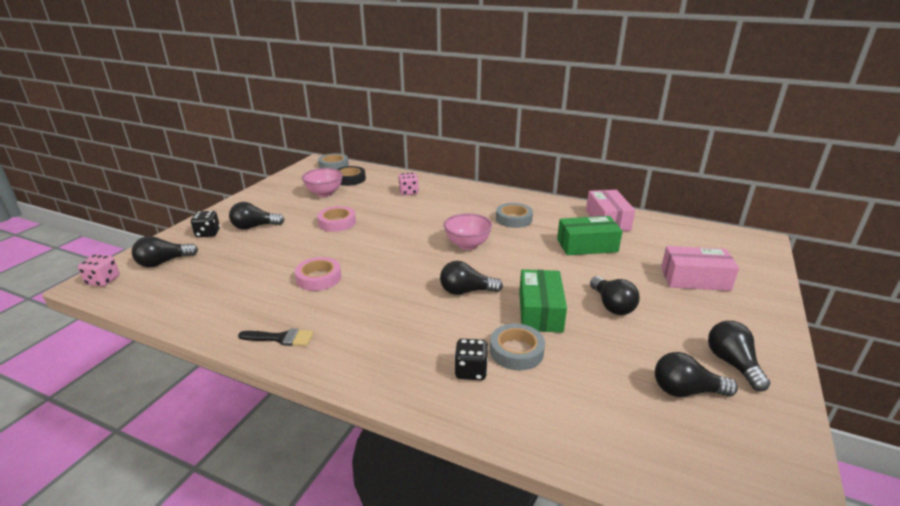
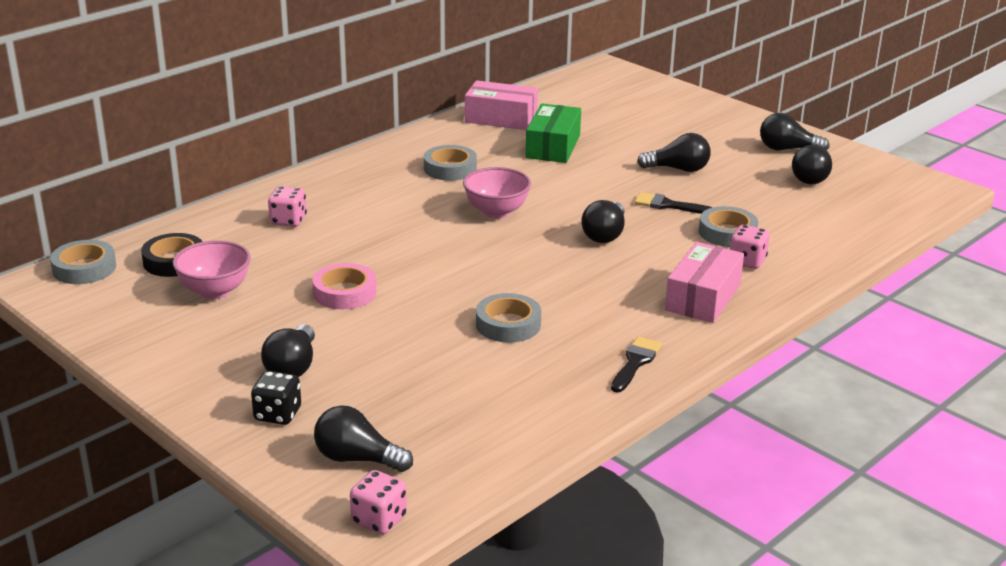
camera: 70 degrees left, 0 degrees up
(163, 262) = (357, 459): black light bulb -> black light bulb turned 120 degrees clockwise
(319, 278) = (508, 324): pink tape -> grey tape
(471, 371) = (747, 261): black dice -> pink dice
(540, 311) = (668, 205): green box -> black brush
(695, 279) = (656, 119): pink box -> pink box (703, 297)

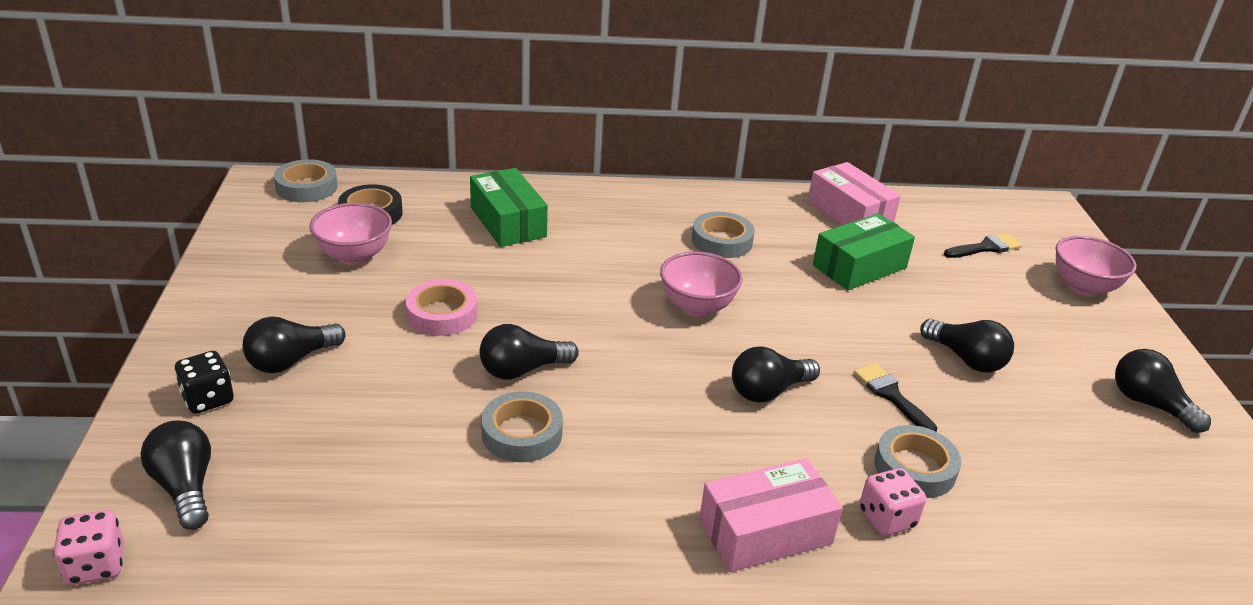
camera: 40 degrees right, 5 degrees up
(288, 221) = (508, 222): pink dice -> green box
(635, 362) = (573, 562): black brush -> black brush (986, 247)
(683, 104) = (1083, 287): none -> pink bowl
(812, 178) = (1133, 458): black light bulb -> black light bulb (522, 370)

